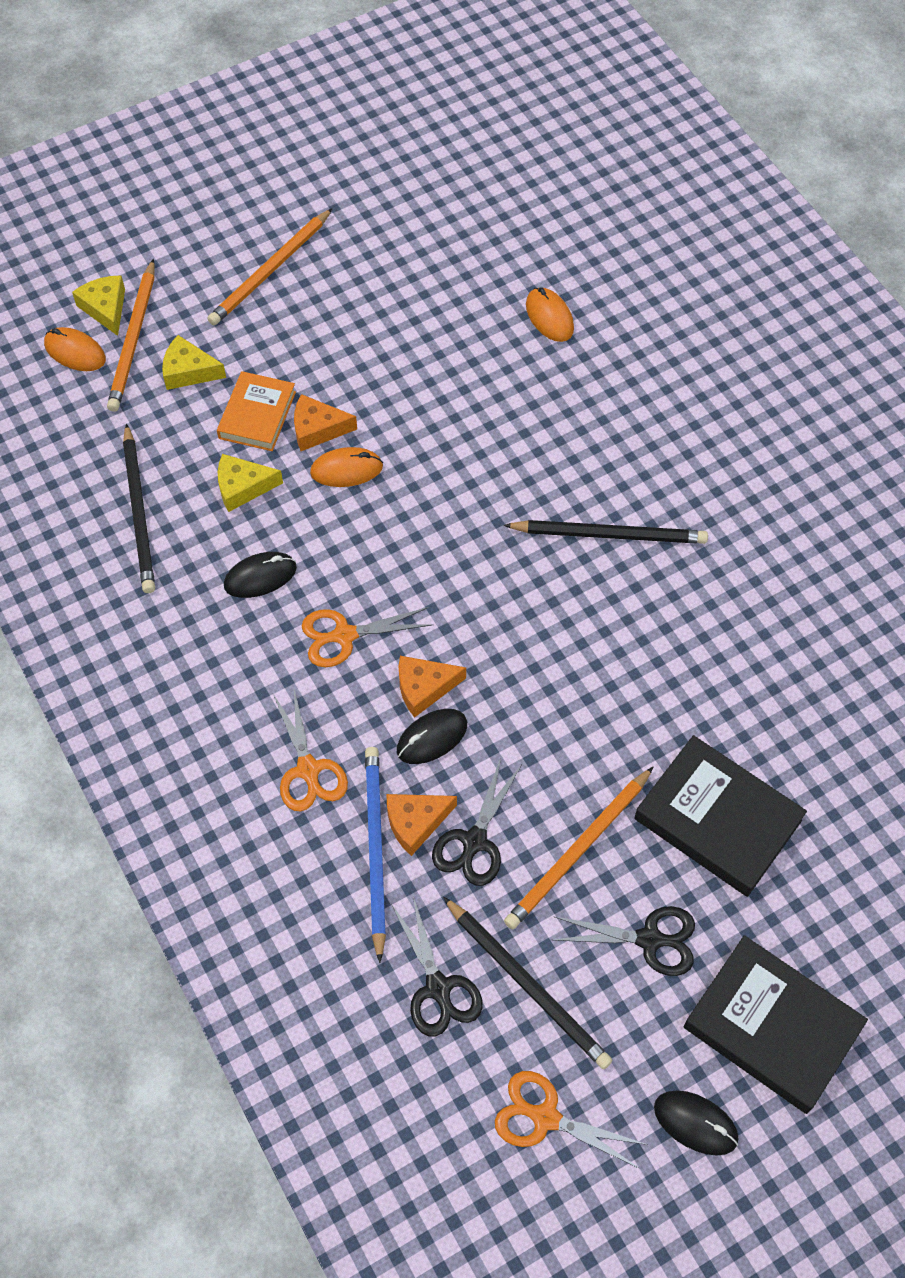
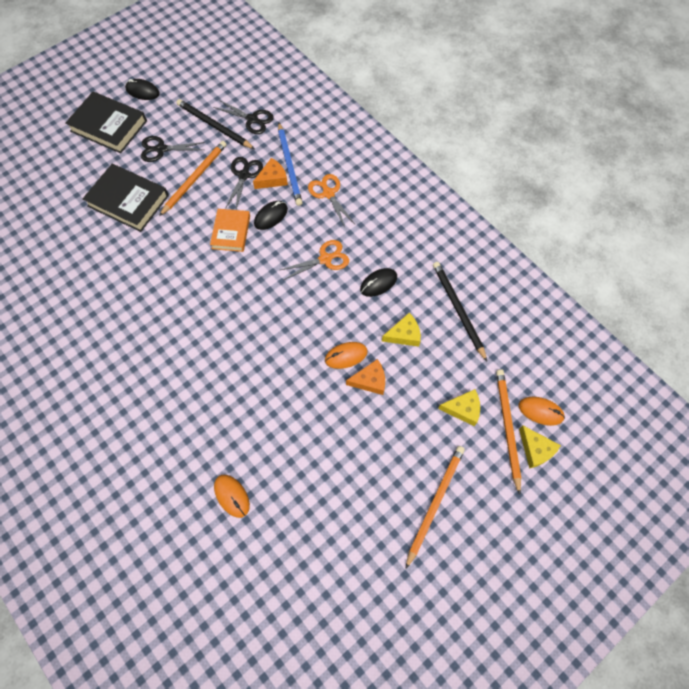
camera: 170 degrees right, 5 degrees up
(257, 415) = (410, 384): orange book -> orange book (231, 232)
(424, 688) = (278, 239): orange cheese -> none
(438, 988) = (252, 119): black scissors -> black scissors turned 150 degrees clockwise
(545, 1117) = (203, 85): orange scissors -> none
(609, 534) = (184, 339): black pencil -> none

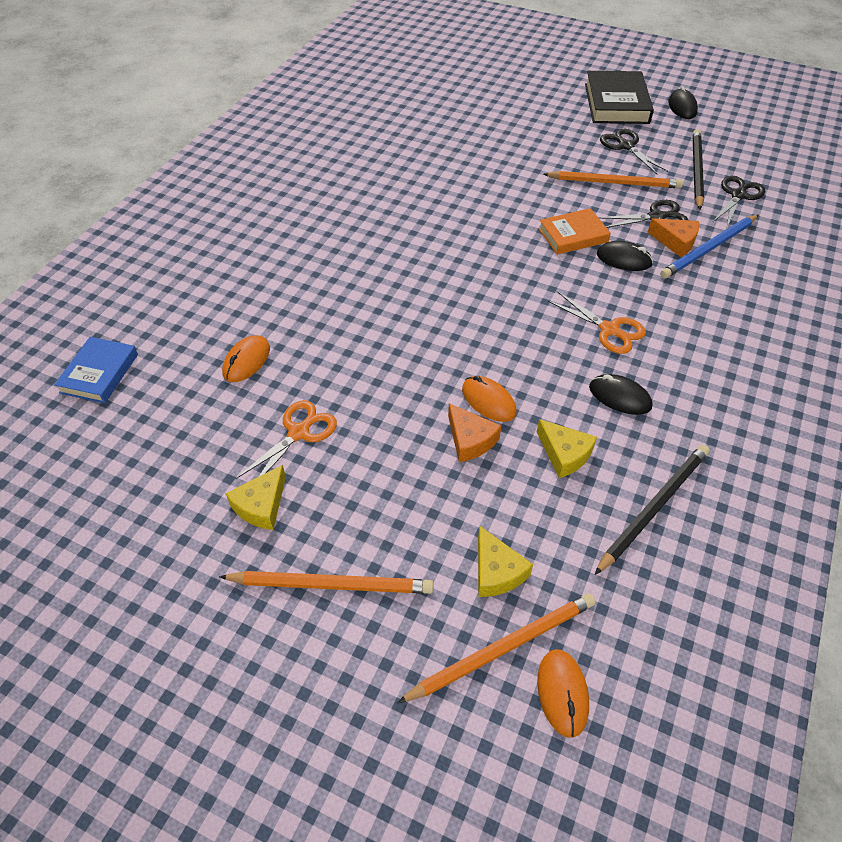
camera: 65 degrees right, 15 degrees down
(128, 201) = (542, 149): black book -> none
(186, 611) = (99, 373): none -> blue book
(252, 119) = (738, 195): black scissors -> black scissors turned 150 degrees counterclockwise
(328, 193) = (705, 298): orange scissors -> orange scissors (299, 432)
(535, 449) = (490, 707): yellow cheese -> yellow cheese (261, 505)

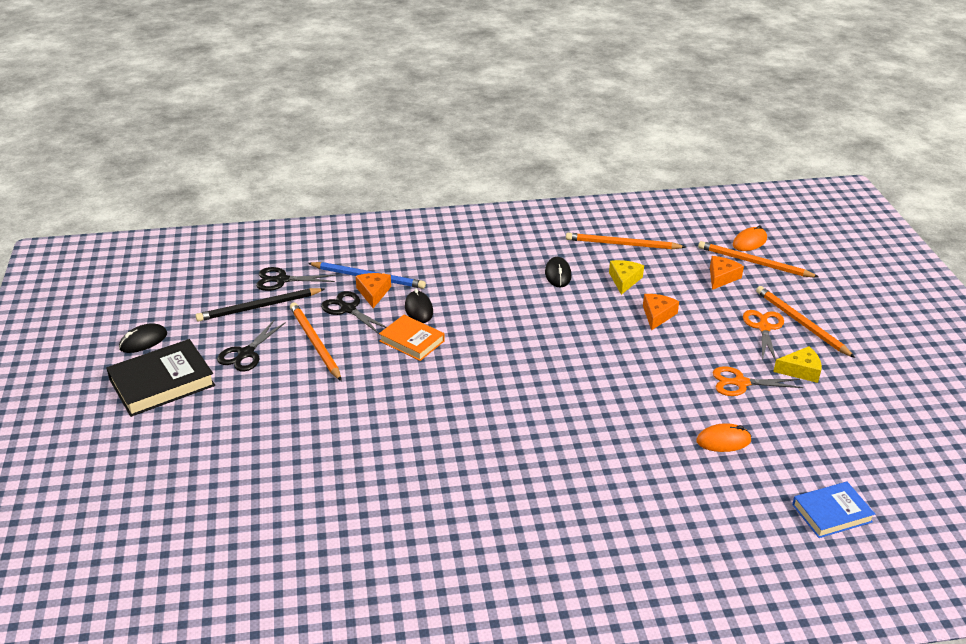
camera: 125 degrees left, 15 degrees down
(488, 401) = (620, 319): orange mouse -> none
(496, 571) = (721, 277): yellow cheese -> orange cheese
(609, 330) = (502, 294): orange scissors -> orange scissors (764, 327)
(654, 507) = (622, 244): black pencil -> orange pencil

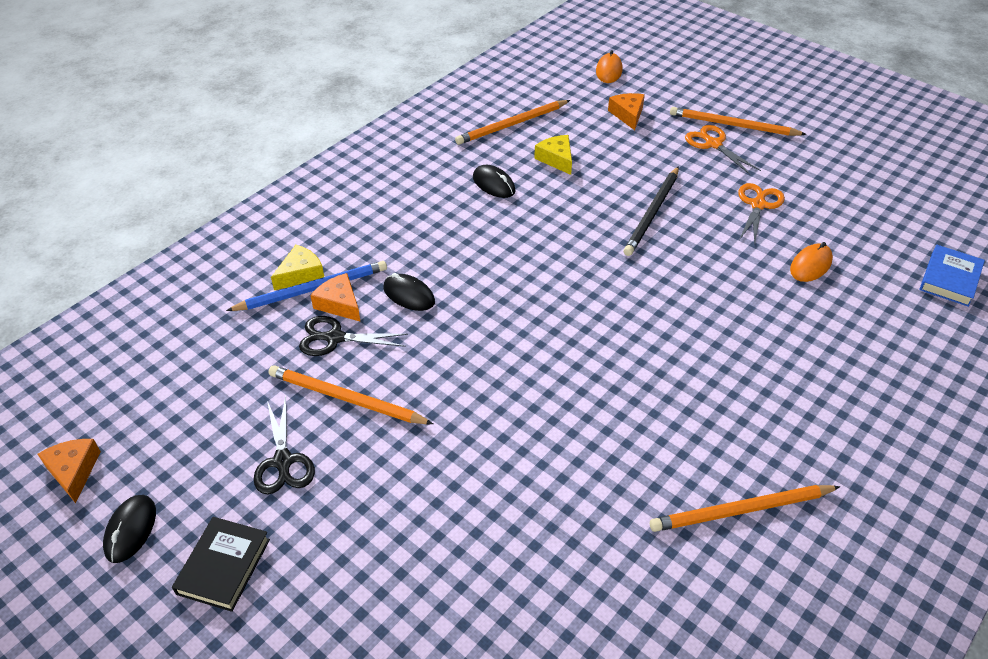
camera: 40 degrees left, 10 degrees up
(162, 383) = (223, 566): black book -> black book, size x0.64
(259, 307) = (228, 396): black pencil -> black pencil (652, 213)
(281, 280) = (215, 348): black scissors -> none
(412, 341) = (444, 333): orange book -> none
(657, 315) = (623, 178): orange cheese -> orange cheese (73, 471)
(740, 383) = (758, 205): orange scissors -> orange scissors turned 150 degrees clockwise
(754, 262) = (635, 88): orange pencil -> orange pencil (741, 510)
(800, 370) = (783, 168): yellow cheese -> yellow cheese (301, 274)

